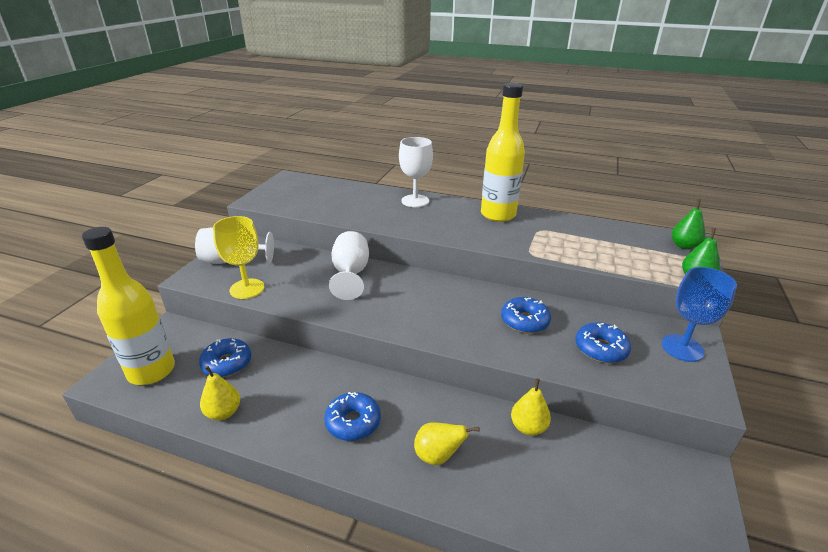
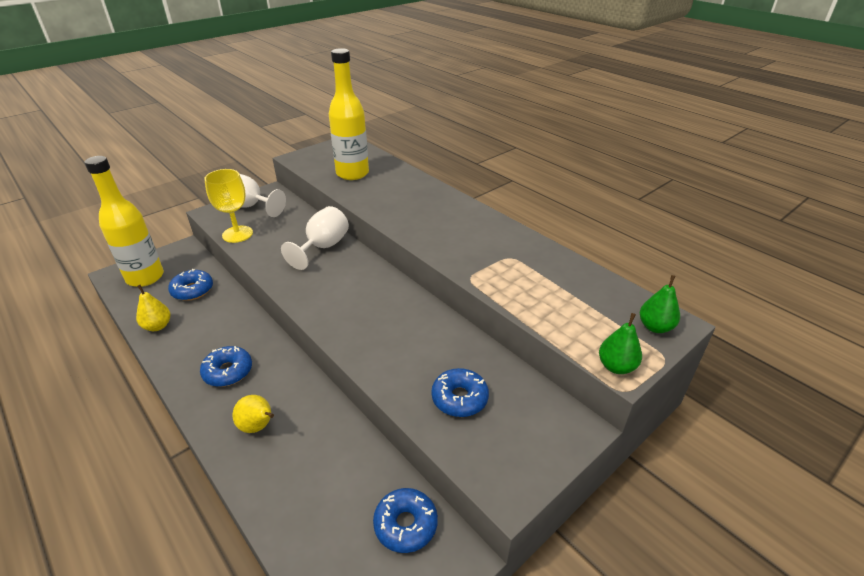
camera: 30 degrees right, 5 degrees up
(415, 201) = (426, 192): white goblet -> none
(498, 215) = (488, 229): yellow bottle -> yellow bottle (352, 173)
(524, 321) = (419, 343): blue donut -> blue donut (405, 524)
(528, 427) = (350, 439): yellow pear -> none
(682, 348) = (546, 434): blue goblet -> none

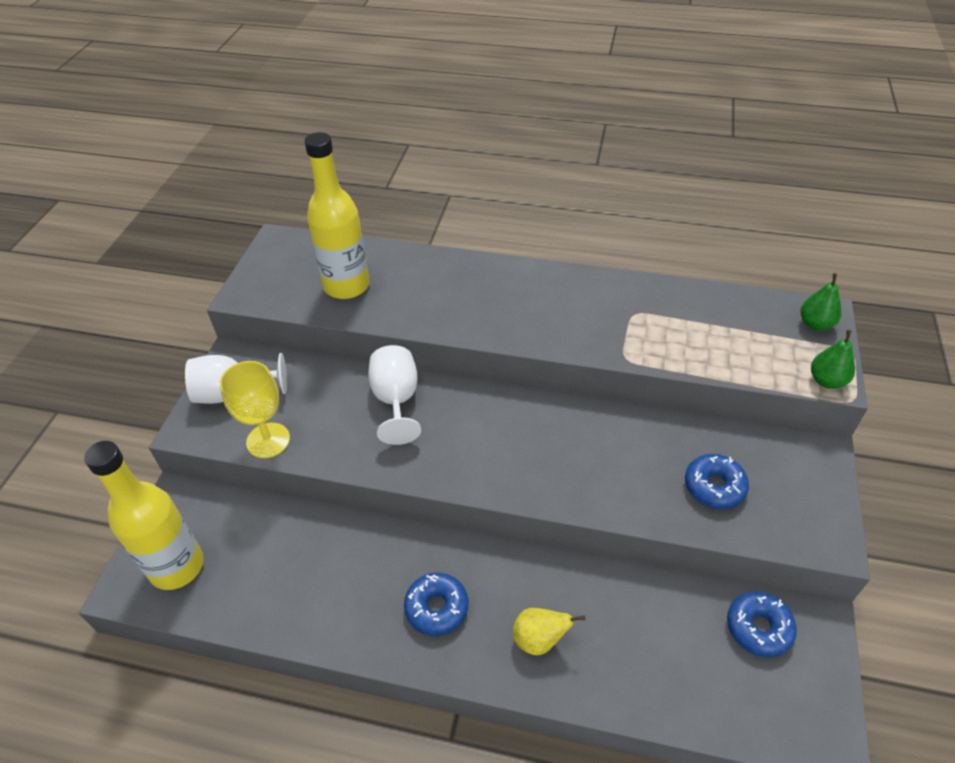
camera: 35 degrees left, 10 degrees up
(158, 326) = (283, 614): yellow pear -> none
(192, 290) = (266, 544): blue donut -> none

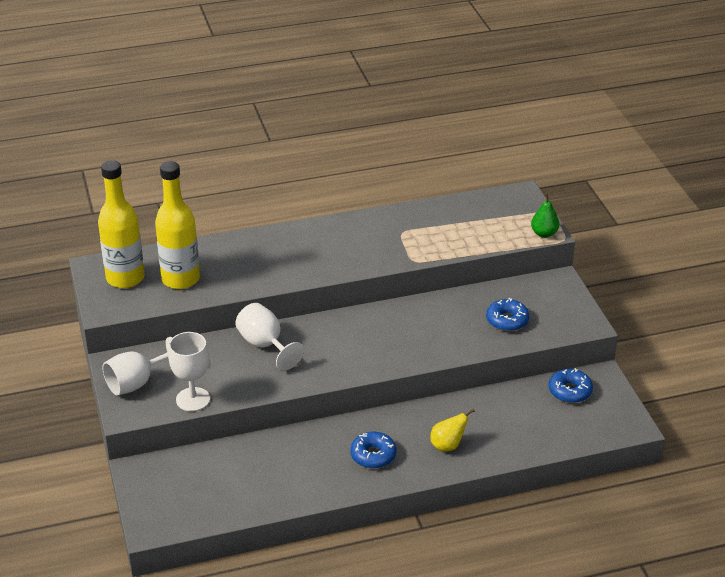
camera: 30 degrees left, 10 degrees down
(177, 566) = (176, 503): yellow bottle -> yellow bottle (125, 278)
(268, 440) = (193, 399): yellow goblet -> white goblet
(815, 324) = (520, 202): green pear -> none

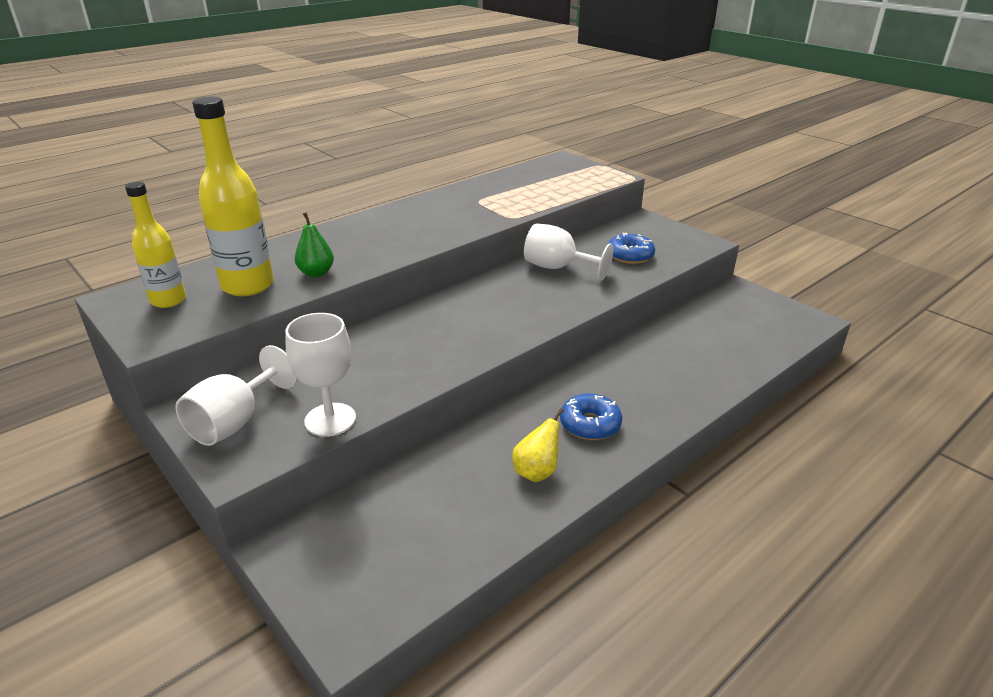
camera: 25 degrees left, 5 degrees down
(125, 278) = (168, 300): yellow bottle -> yellow bottle, size x0.64
(265, 345) = (388, 337): white goblet -> white goblet (558, 268)
(447, 445) = (661, 389): yellow pear -> yellow pear (536, 472)
(544, 233) = (613, 178): green pear -> green pear (316, 273)
(570, 391) = (725, 307): blue donut -> none

